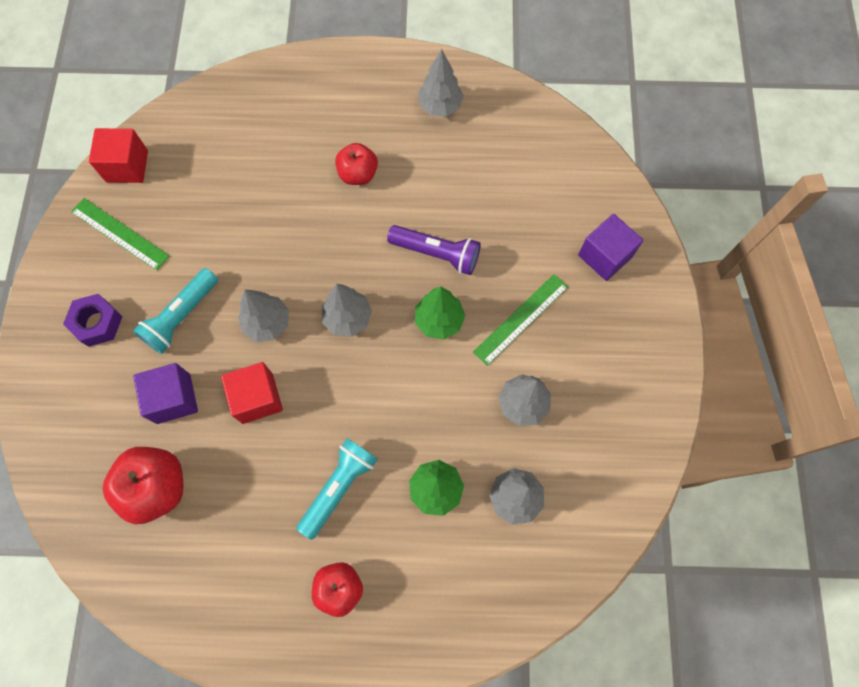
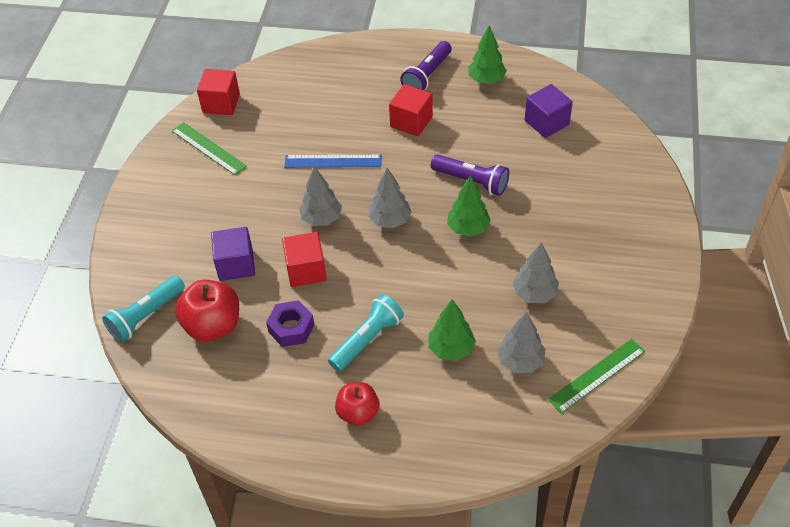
camera: 10 degrees right, 20 degrees down
(97, 323) = (181, 207): purple nut -> purple nut (291, 328)
(181, 316) = (251, 208): turquoise flashlight -> turquoise flashlight (146, 316)
(271, 239) = (333, 161): none -> blue ruler
(358, 174) = (411, 122): red apple -> red cube
(370, 105) = (427, 75): none -> purple flashlight
(440, 106) = (486, 80): grey tree -> green tree
(521, 319) = (539, 233): green ruler -> green ruler (597, 375)
(605, 256) = (618, 194): purple cube -> purple cube (546, 122)

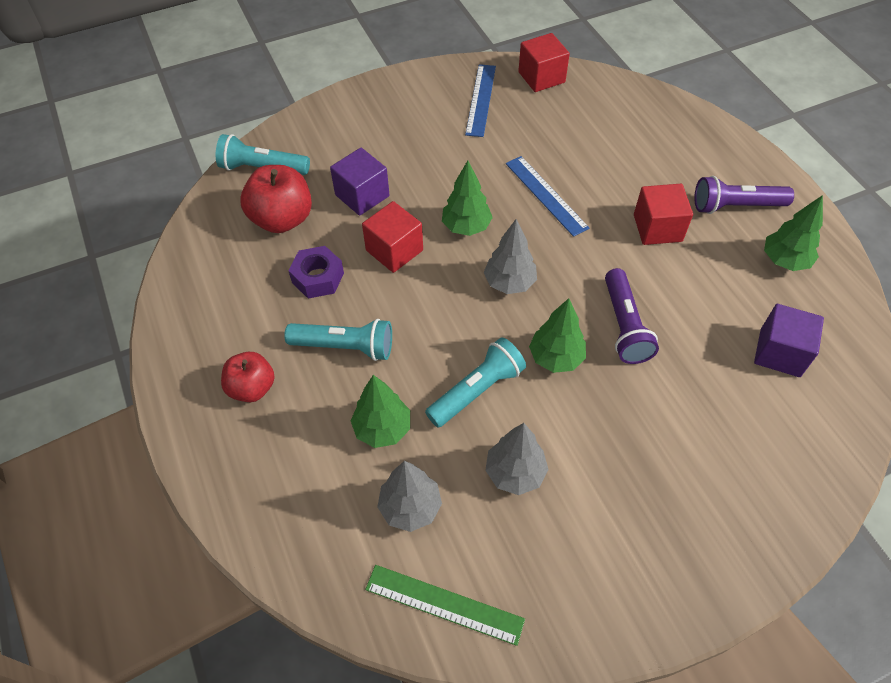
camera: 55 degrees right, 5 degrees up
(208, 148) = (481, 100): green ruler -> blue ruler
(321, 219) = (466, 227): grey tree -> green tree
(461, 282) = (477, 390): none -> turquoise flashlight

